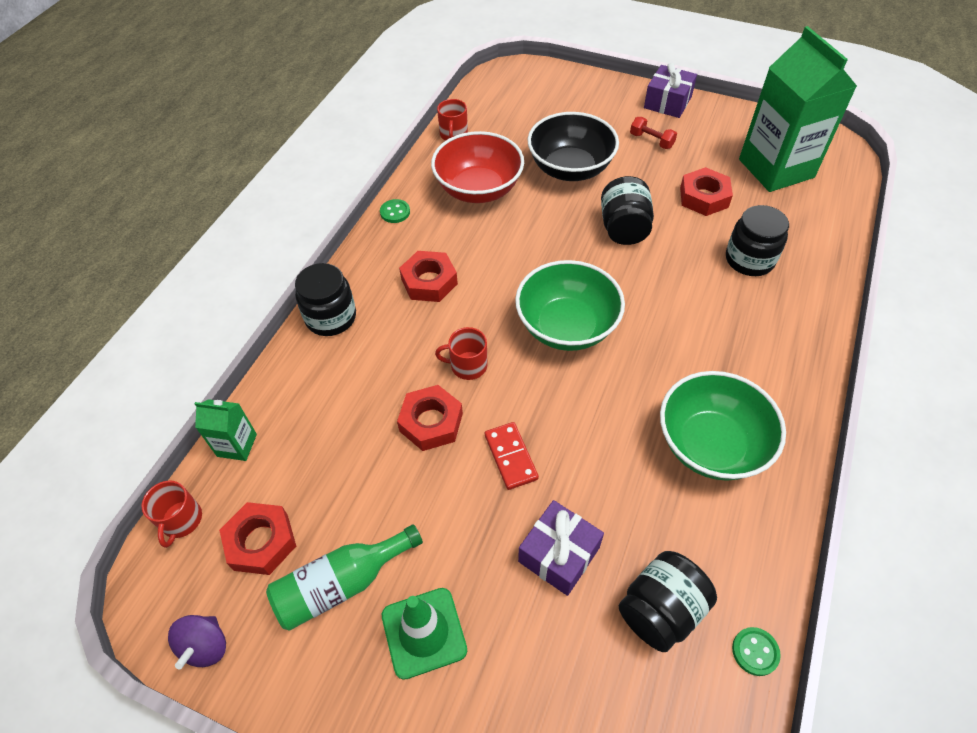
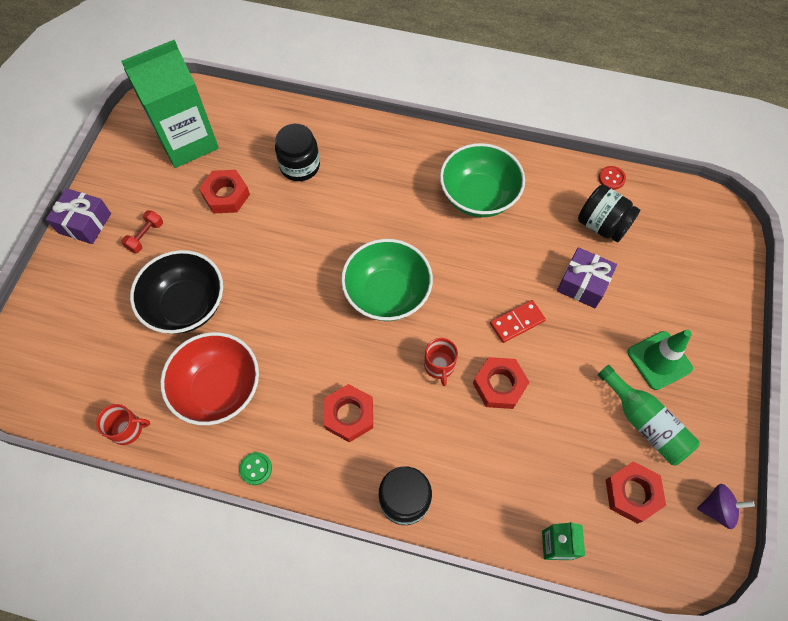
camera: 100 degrees left, 10 degrees up
(181, 520) = (634, 569): red mug -> none
(624, 228) = (268, 256): black jar -> none
(755, 652) = (611, 178): green button -> red button

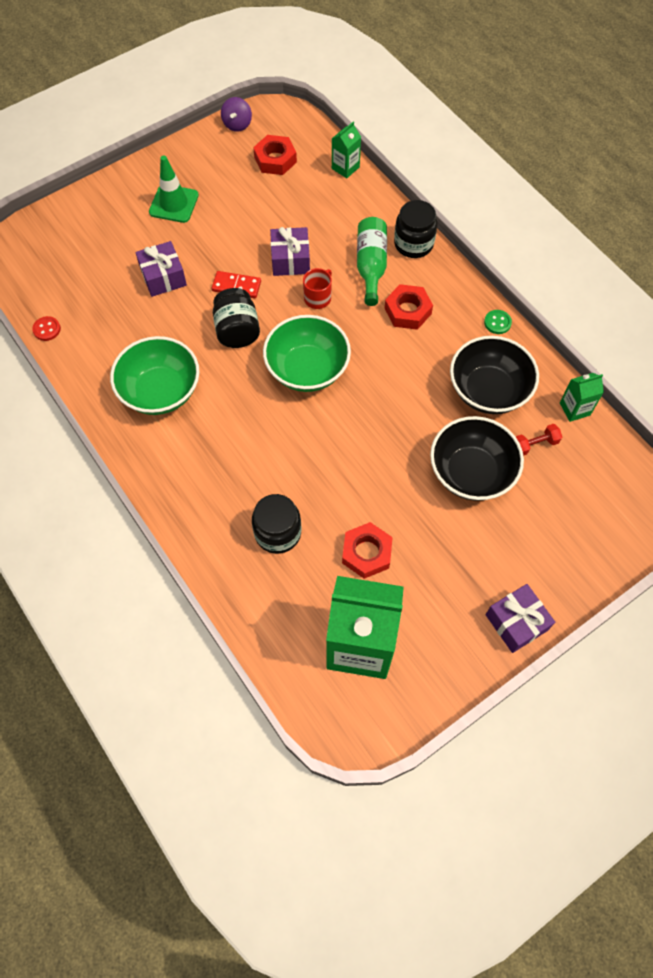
camera: 140 degrees left, 0 degrees up
(127, 429) = (574, 409): red mug -> green carton
(145, 236) = (467, 564): red dumbbell -> red dumbbell (535, 444)
(218, 389) = (488, 391): red bowl -> black bowl
(499, 385) = (290, 260): red nut -> purple gift
(602, 225) = (99, 303): black jar -> black jar (237, 331)
(645, 423) = (225, 182): green bottle -> green bottle (371, 266)
(717, 509) = (237, 124): purple spinning top -> purple spinning top turned 120 degrees counterclockwise

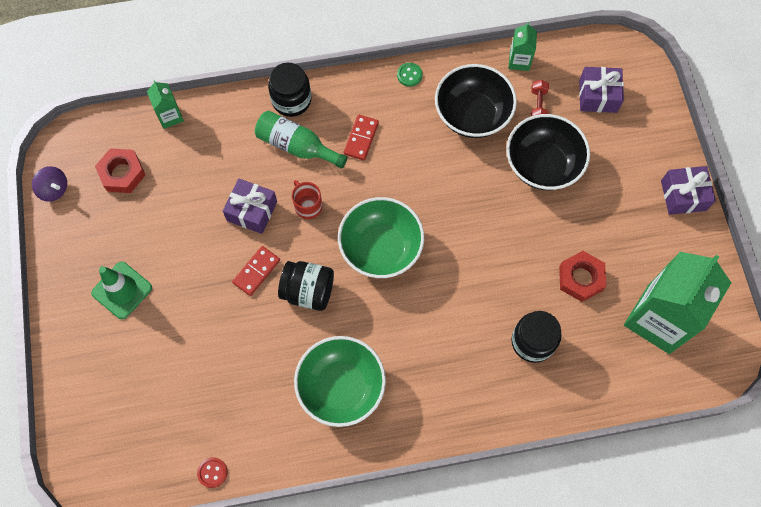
camera: 65 degrees left, 5 degrees up
(163, 277) = (208, 335): purple gift -> purple gift (598, 96)
(407, 311) = (361, 138): red nut -> red domino

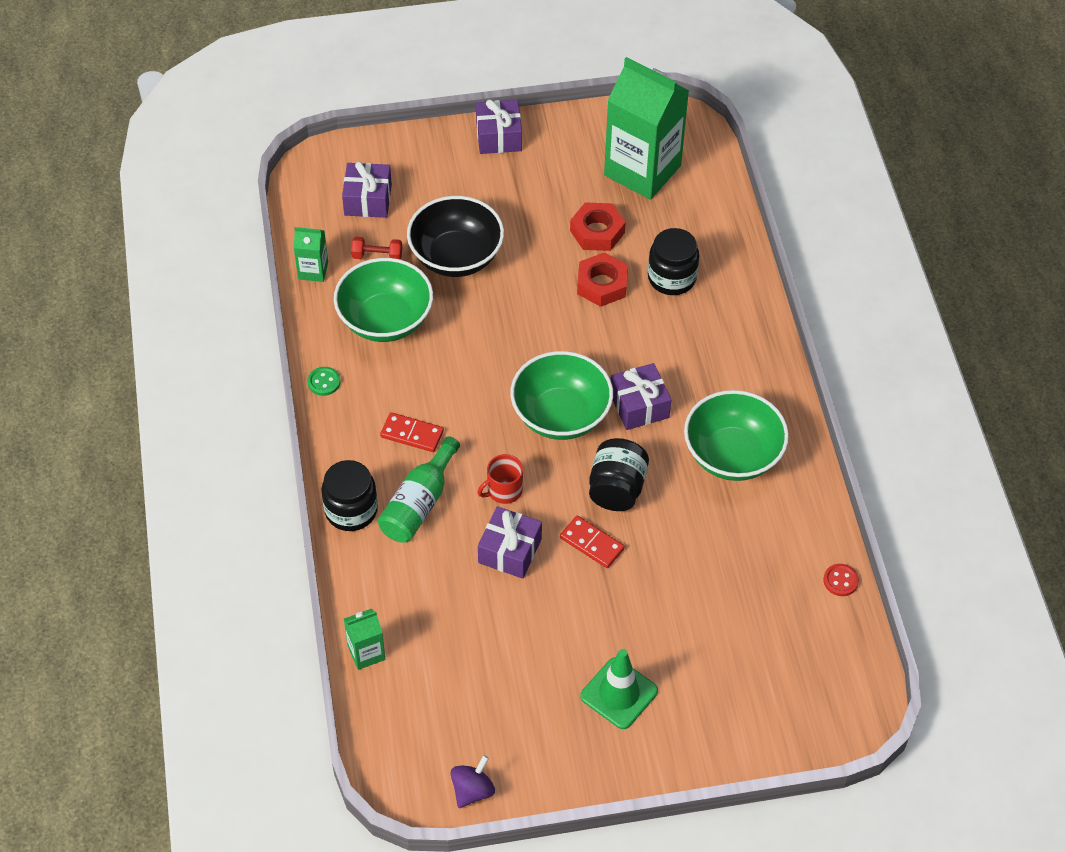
camera: 90 degrees left, 15 degrees down
(122, 173) = (451, 706): red nut -> red nut (602, 284)
(392, 311) = (639, 405): none -> purple gift
(472, 115) = (385, 320): black bowl -> green bowl

